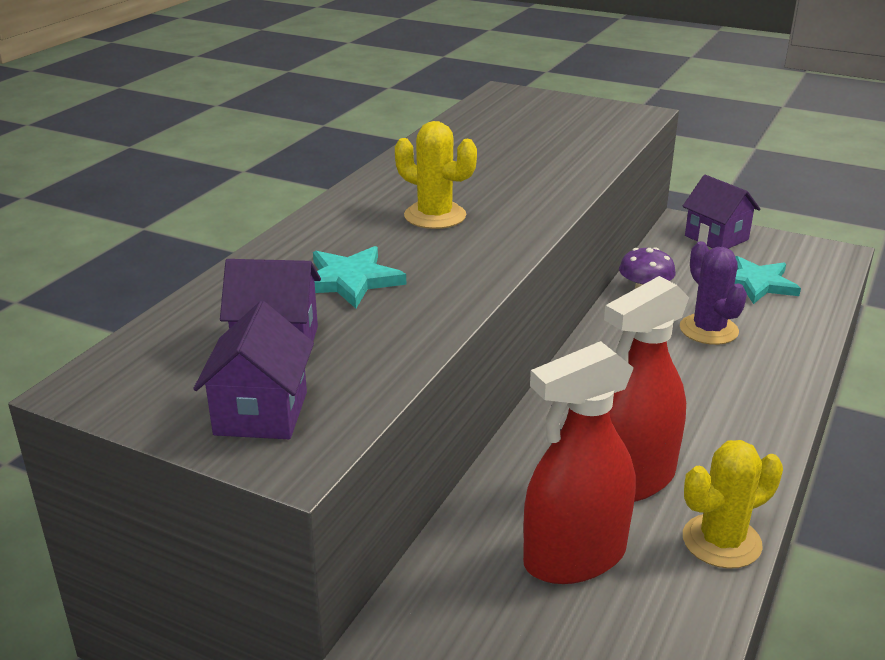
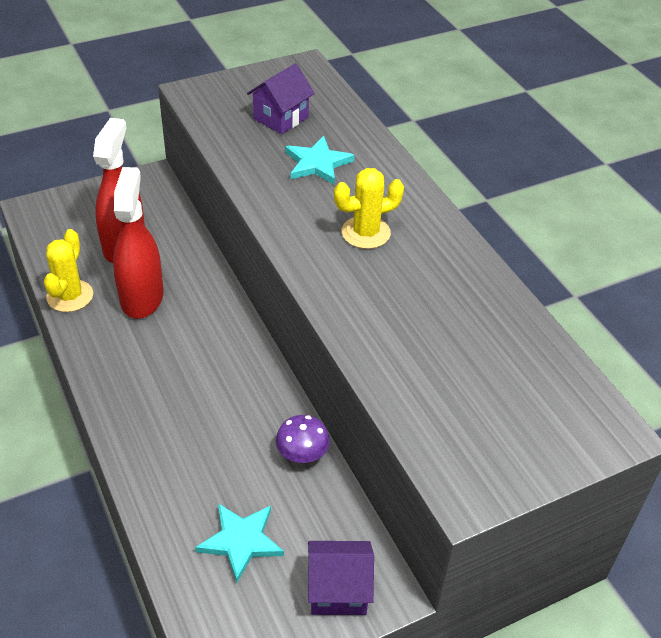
camera: 125 degrees right, 15 degrees up
(261, 413) = (230, 95): purple house -> none
(708, 330) = (218, 447): purple cactus -> none

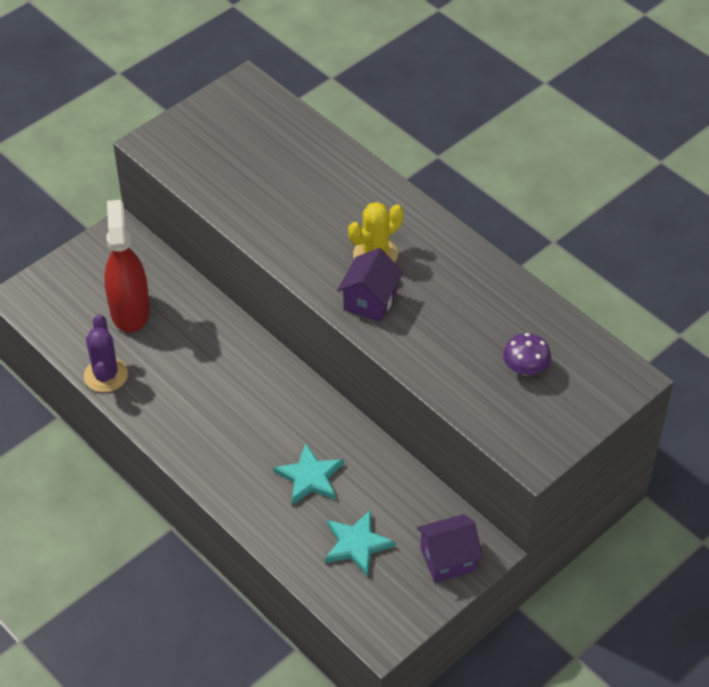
camera: 15 degrees left, 5 degrees up
(70, 296) = (106, 375): yellow cactus -> purple cactus
(142, 297) = (173, 359): red spray bottle -> none
(281, 118) = (249, 152): purple house -> purple house (370, 301)
(302, 454) = (377, 461): purple mushroom -> purple mushroom (525, 368)
(317, 163) = (304, 193): turquoise star -> turquoise star (310, 477)

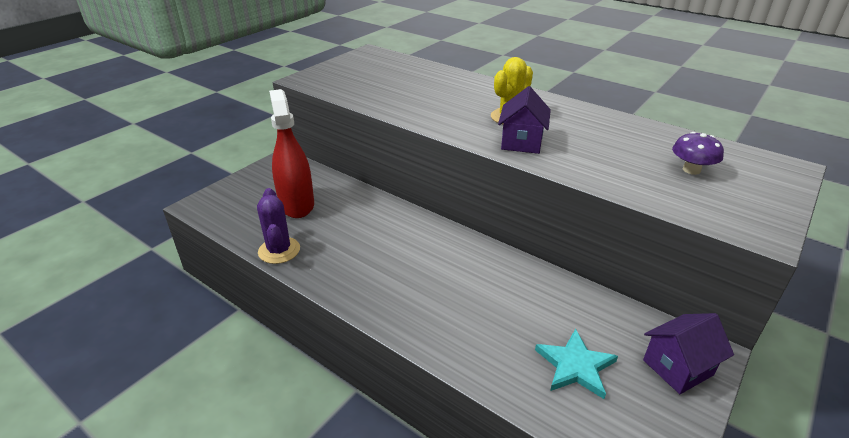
camera: 10 degrees left, 15 degrees down
(310, 477) = (498, 308): turquoise star -> none

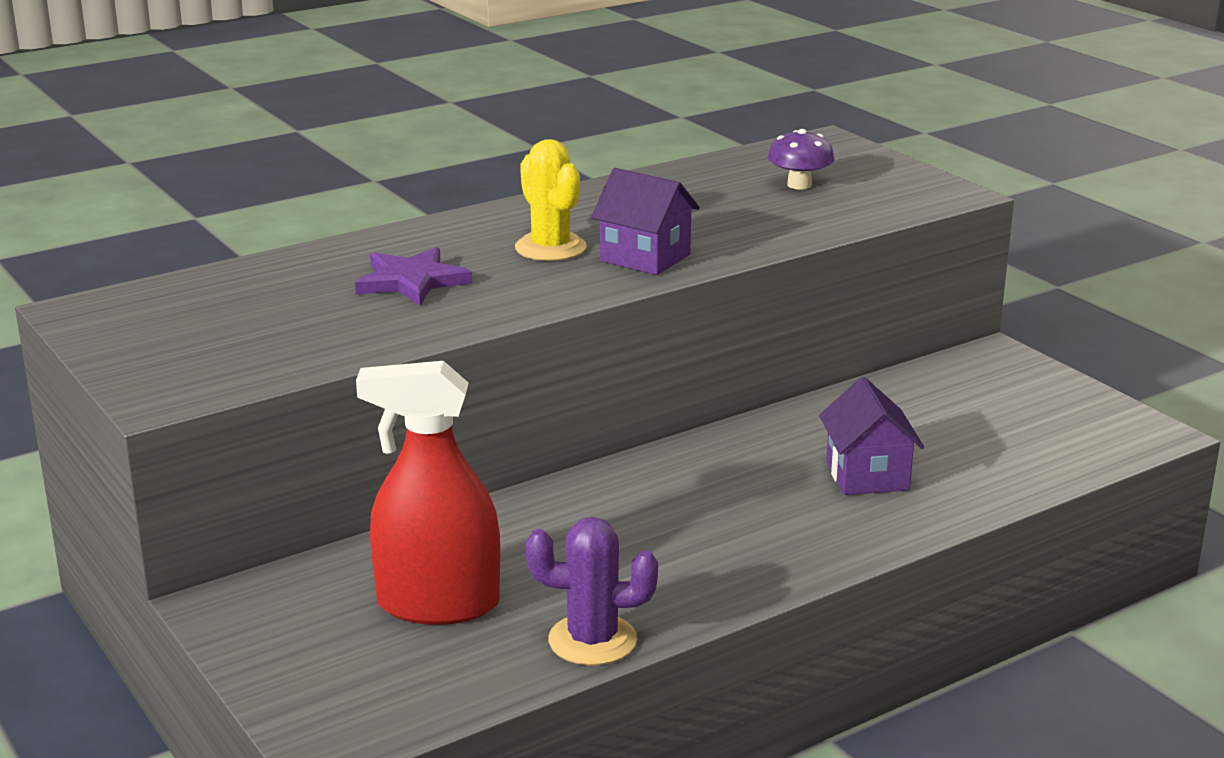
camera: 70 degrees left, 10 degrees down
(441, 96) = (411, 281): none -> purple star
(575, 366) = (990, 437): turquoise star -> none
(677, 367) = (1013, 378): purple house -> purple house (867, 475)

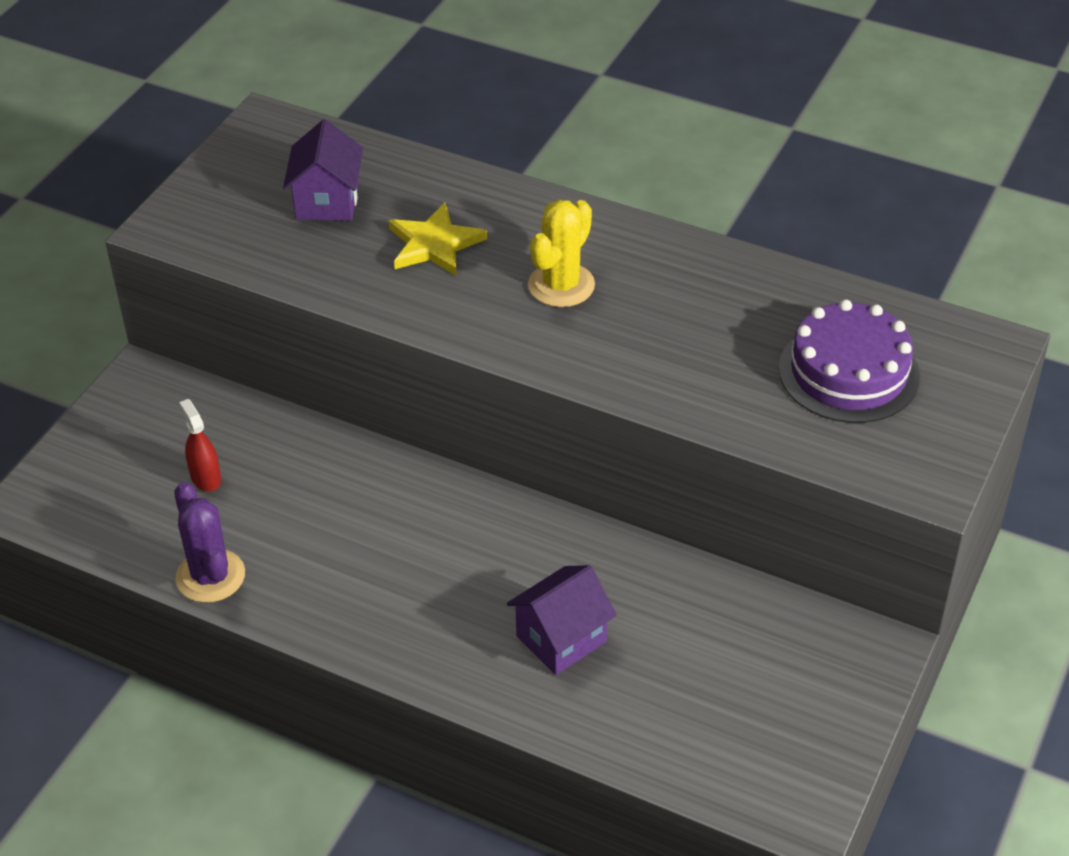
camera: 60 degrees right, 20 degrees up
(411, 281) = (434, 244): purple star -> yellow star
(438, 604) = (205, 478): red spray bottle -> red spray bottle, size x0.46
(645, 258) = (587, 346): purple house -> purple house (327, 201)
(799, 185) = (849, 372): purple mushroom -> purple cake

